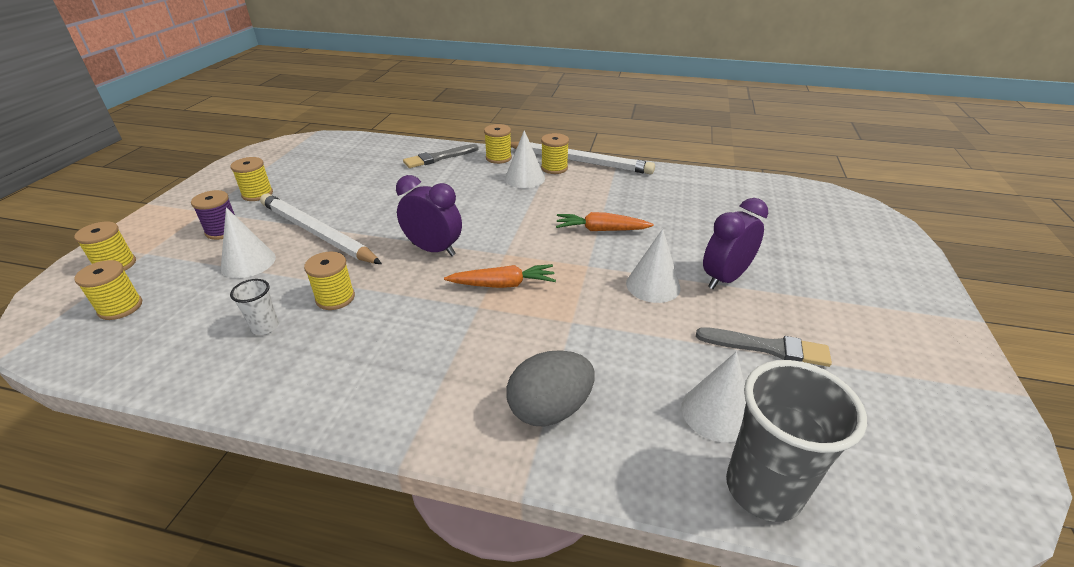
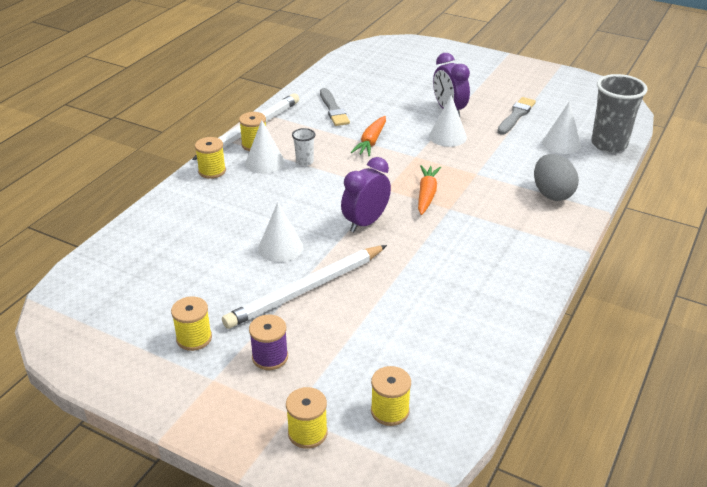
camera: 75 degrees left, 0 degrees up
(248, 262) = (342, 332): white cone -> white cone (280, 247)
(265, 327) = (445, 313): white cup -> white cup (304, 162)
(335, 298) = (417, 276): yellow spool -> none
(439, 158) = (185, 206): grey brush -> grey brush (333, 109)

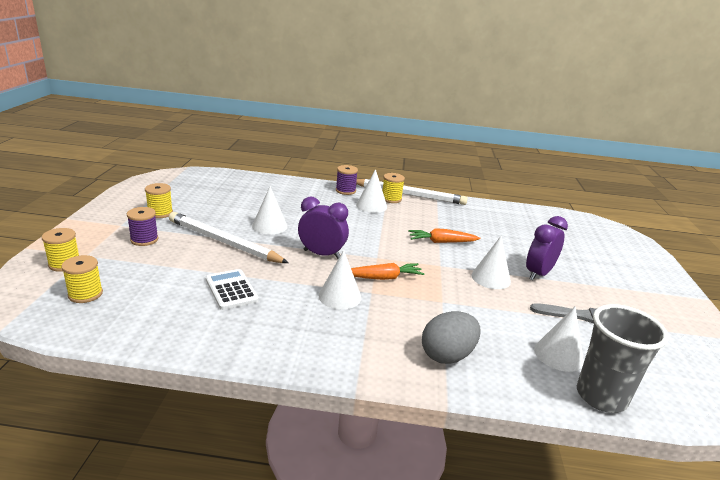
camera: 65 degrees right, 10 degrees down
(212, 171) = (345, 191): yellow spool -> purple spool
(304, 162) = (386, 219): white cup -> none
(333, 109) = (472, 220): grey brush -> none
(417, 296) = (231, 290): none -> white calculator
(451, 228) = (340, 296): none -> white cone

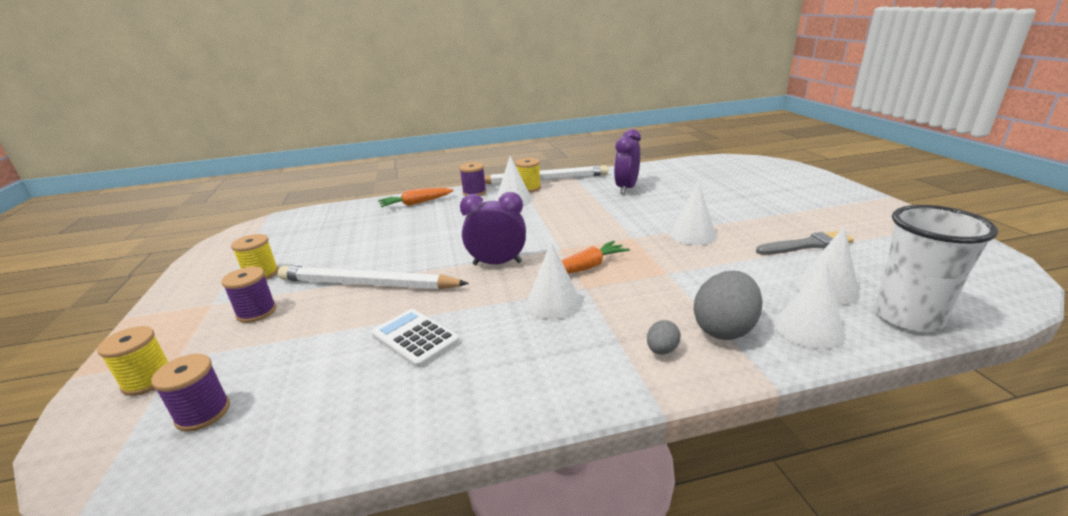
camera: 15 degrees left, 0 degrees up
(85, 294) = (203, 413): yellow spool -> purple spool
(269, 226) = (413, 250): white cone -> white cone (808, 329)
(389, 354) = (662, 350): none -> grey egg
(441, 242) = (614, 214): orange carrot -> orange carrot (416, 203)
(538, 274) = (732, 217): purple clock -> purple clock (626, 188)
(601, 396) = (907, 318): grey cup -> white cup

